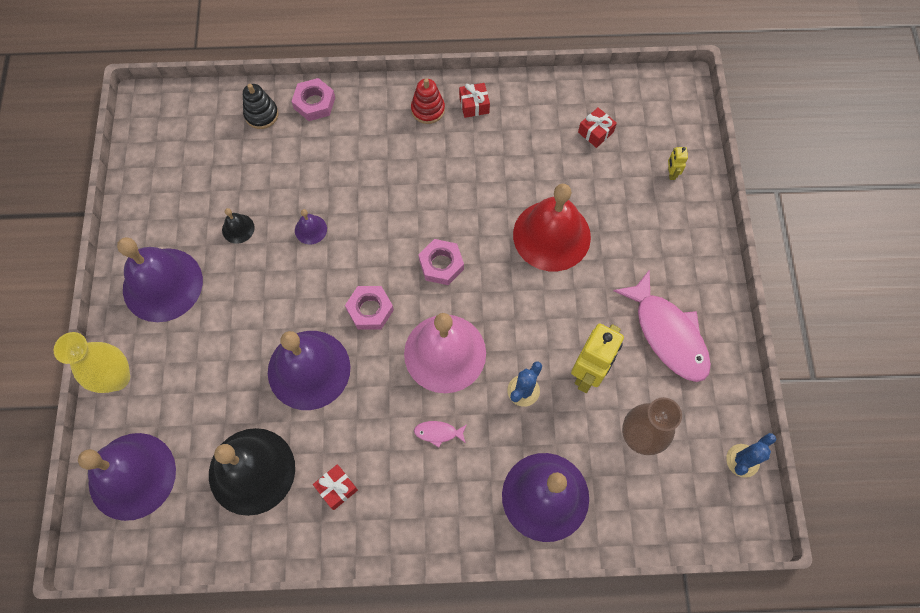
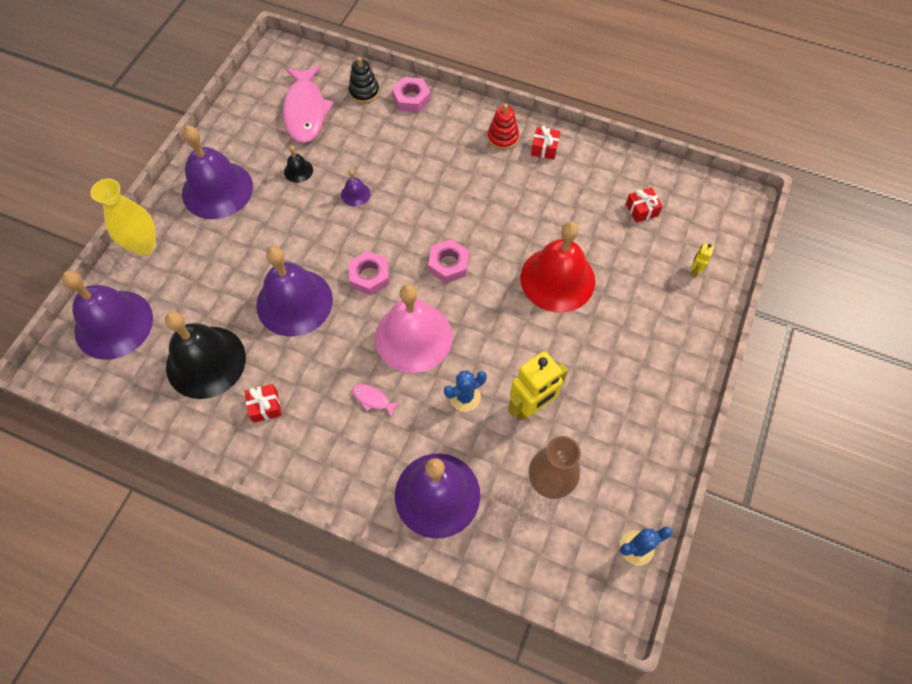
camera: 25 degrees right, 5 degrees down
(667, 334) = (621, 405): pink fish -> pink fish (305, 111)

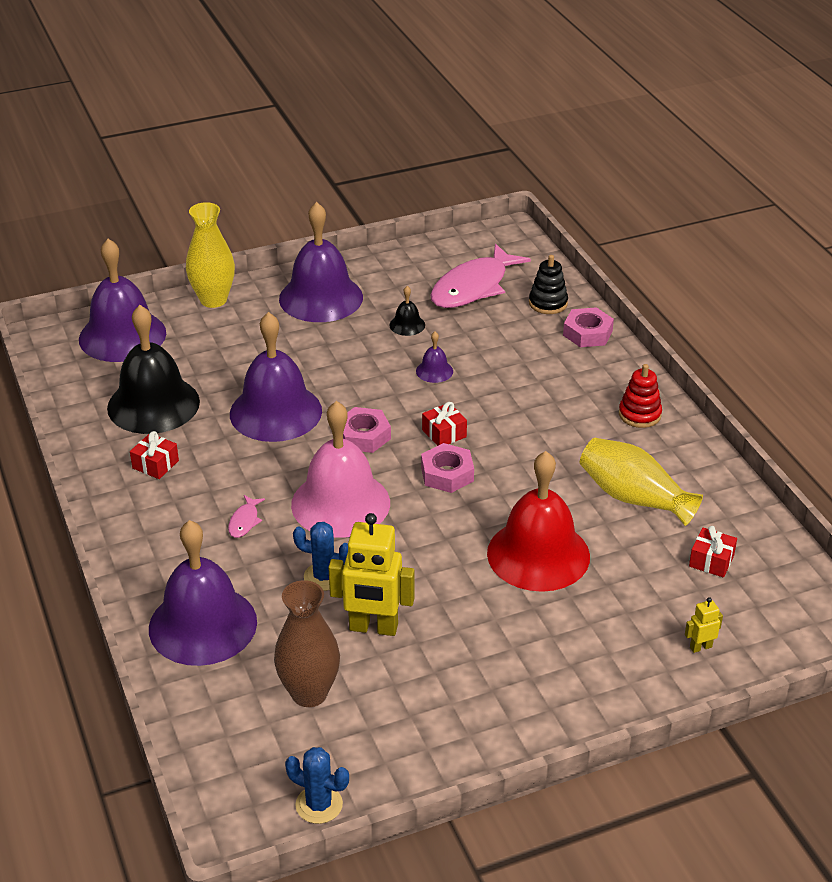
camera: 45 degrees right, 25 degrees down
(373, 399) = (244, 521): pink fish -> pink fish turned 150 degrees counterclockwise
(544, 148) = (673, 448): red gift -> red gift (444, 433)
(562, 199) = (633, 498): none -> yellow vase

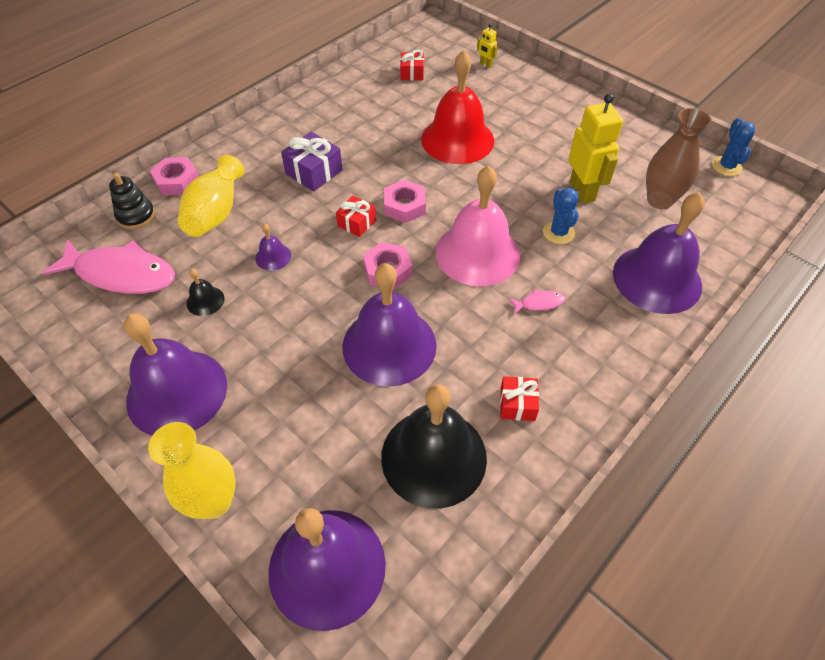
camera: 115 degrees left, 15 degrees up
(546, 424) = (314, 172): none -> purple gift
(633, 498) = (373, 113): yellow vase -> yellow vase (216, 213)
(639, 414) = (277, 130): red stacking toy -> none

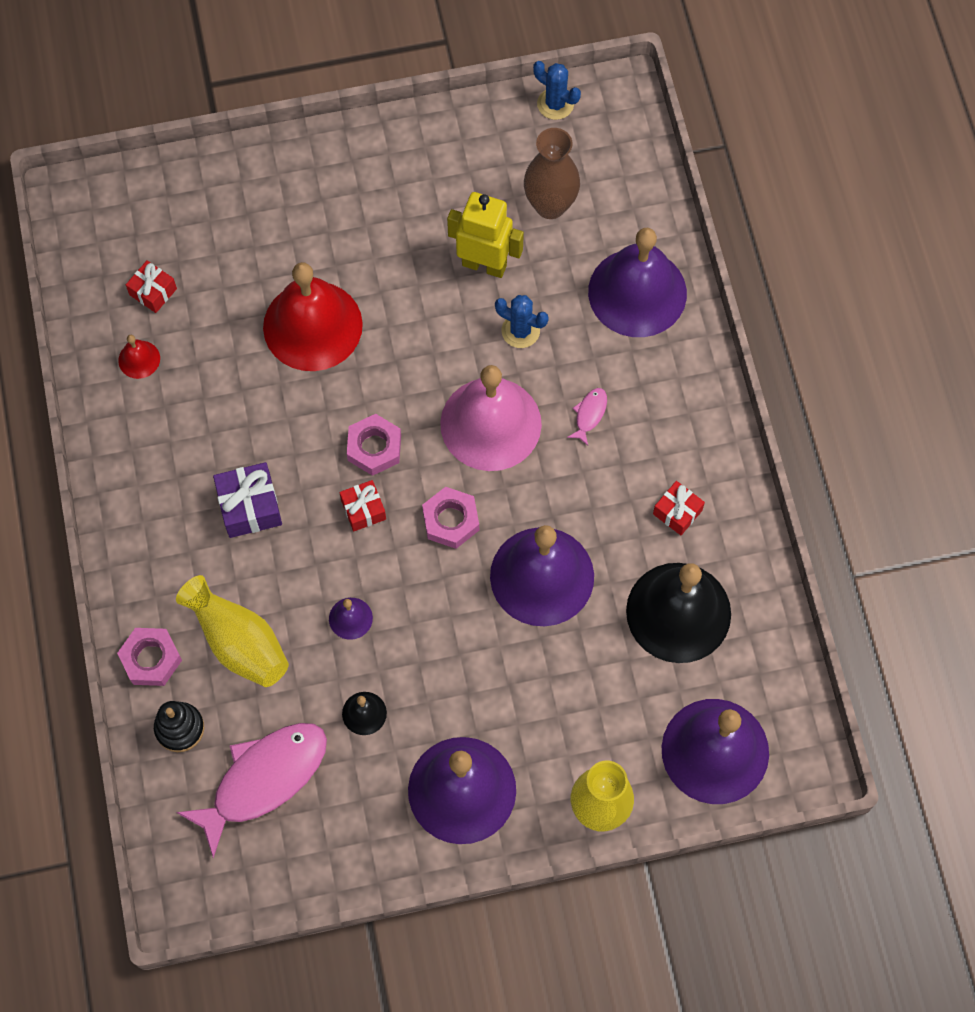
camera: 55 degrees left, 15 degrees up
(366, 87) = (139, 359): none -> red bell
(485, 64) = (203, 199): yellow robot -> none

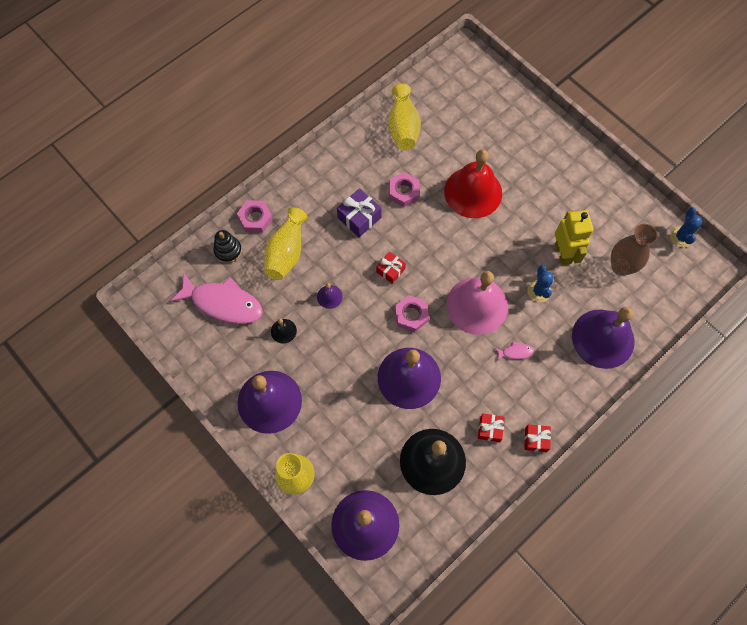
camera: 60 degrees right, 0 degrees up
(139, 359) = (403, 127): red bell -> yellow vase
(153, 292) = (442, 113): red gift -> red gift (535, 439)
(374, 448) = (427, 257): pink nut -> pink nut (403, 192)

